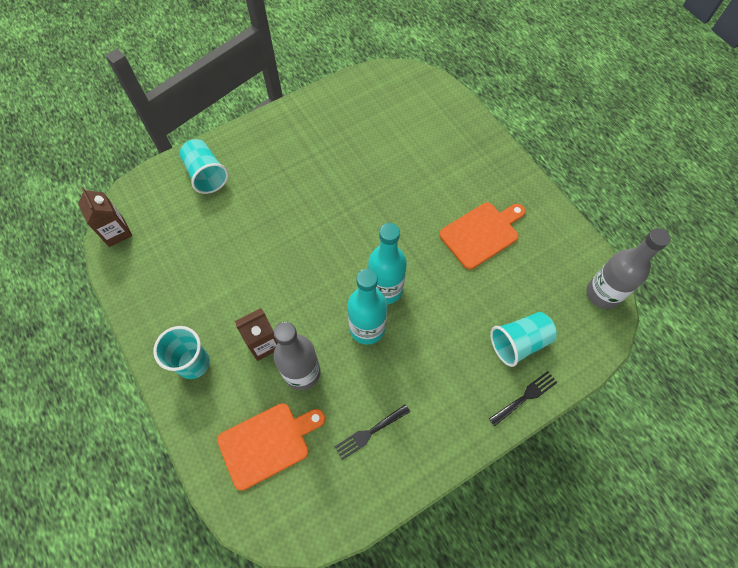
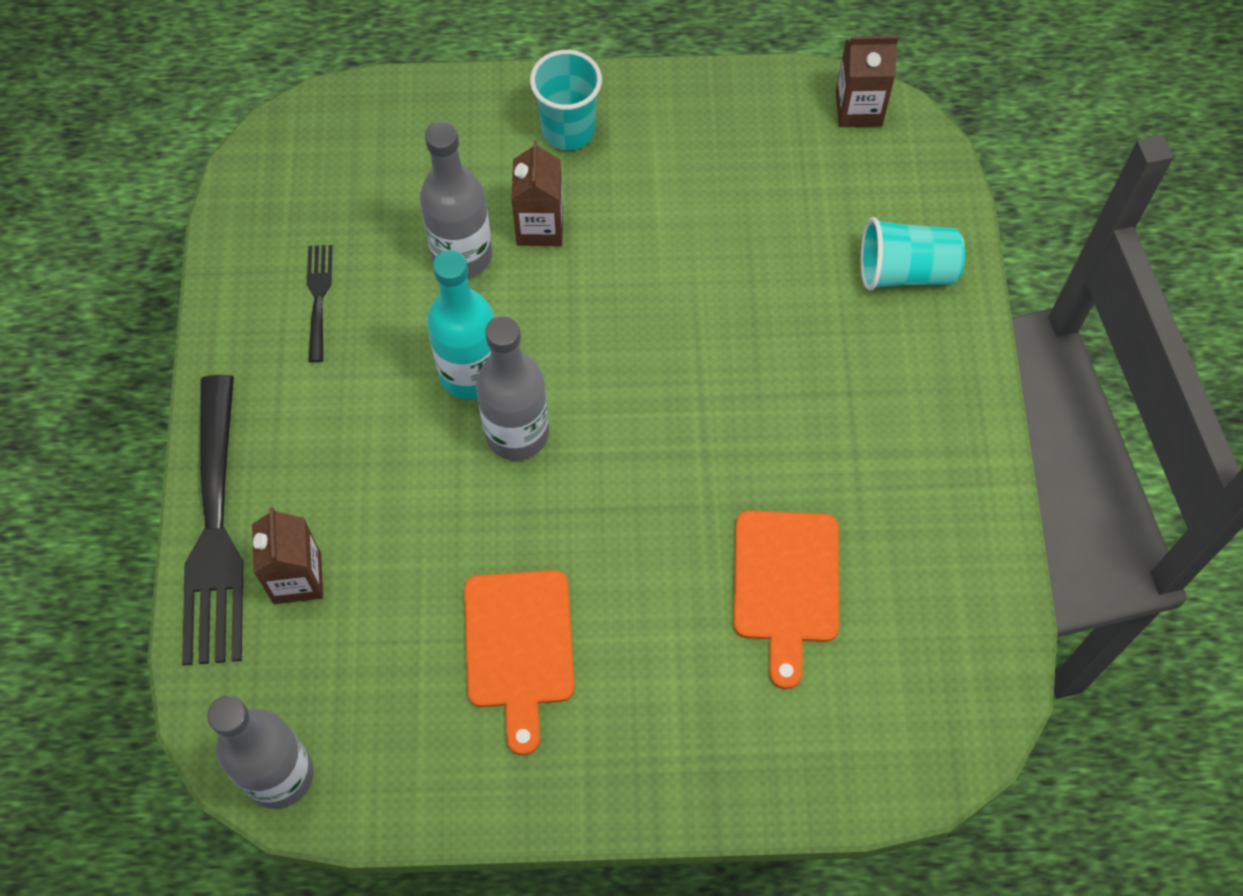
camera: 120 degrees right, 0 degrees up
(267, 443) = (394, 172): orange cutting board -> orange cutting board (786, 584)
(385, 289) = (517, 433): turquoise bottle -> grey bottle
(519, 342) = (297, 578): turquoise cup -> brown carton
(525, 396) = (215, 531): black fork -> black fork, size x2.17

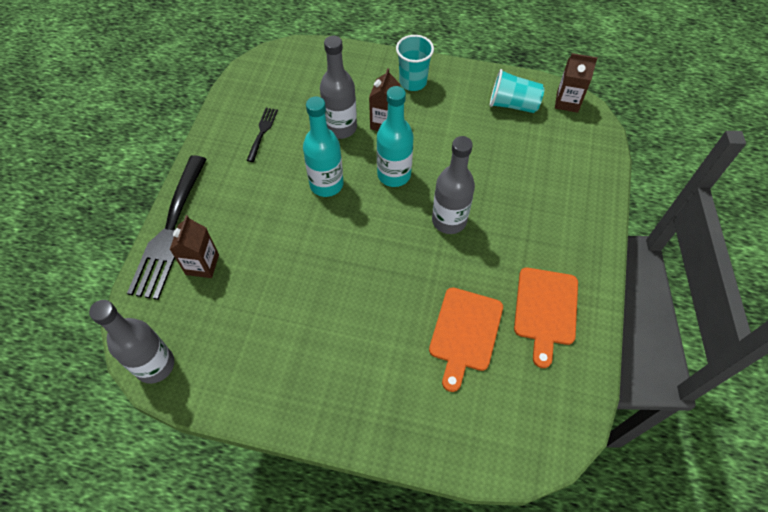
camera: 15 degrees right, 5 degrees down
(517, 433) = (341, 219): grey bottle -> grey bottle (449, 220)
(519, 647) = (306, 329): orange cutting board -> orange cutting board (545, 310)
(586, 326) = (394, 175): none -> turquoise bottle
(905, 271) = (574, 185): turquoise cup -> turquoise cup (513, 104)

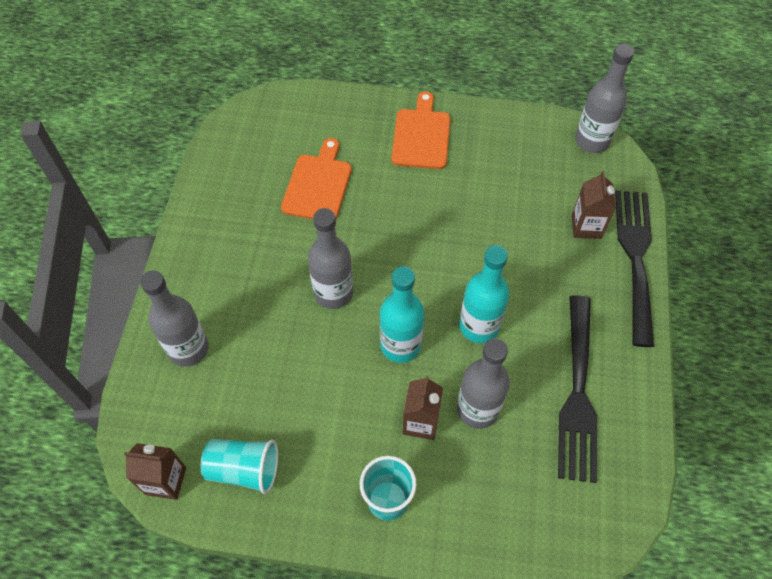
camera: 175 degrees right, 0 degrees up
(262, 132) = (578, 394): black fork -> black fork, size x2.17
(545, 310) = (239, 209): orange cutting board -> orange cutting board (421, 136)
(569, 184) = (188, 349): none -> grey bottle

